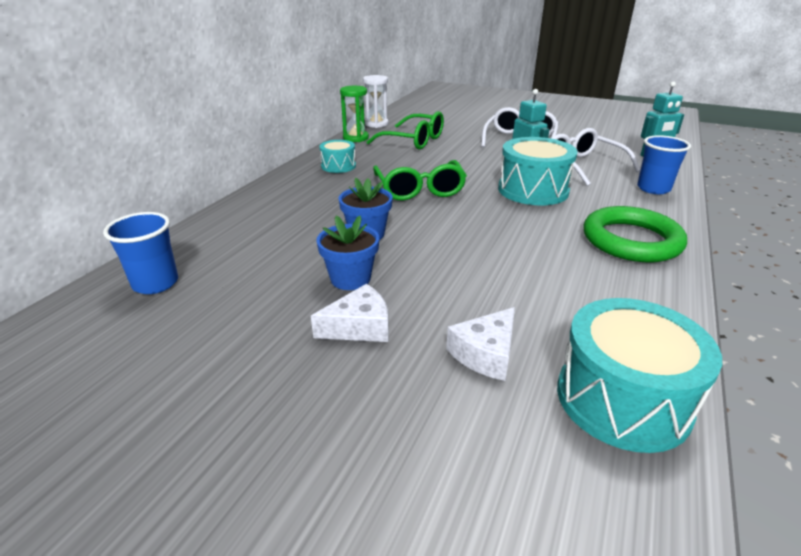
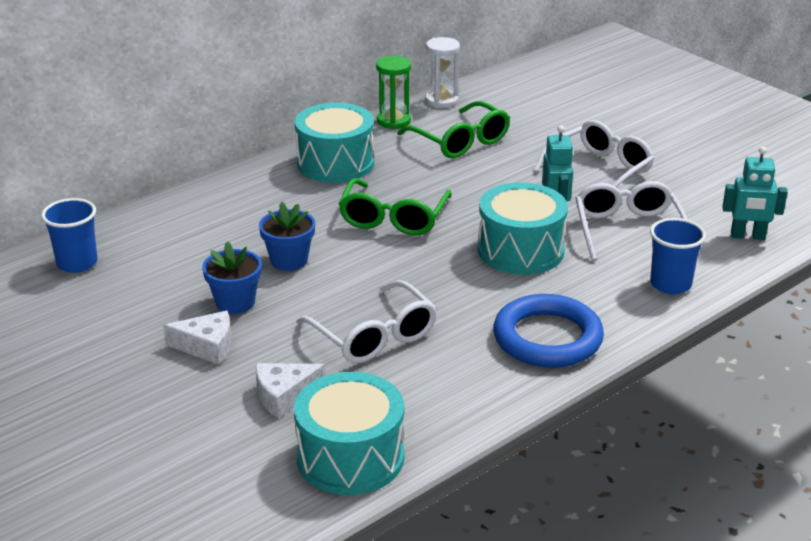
camera: 25 degrees right, 0 degrees up
(338, 166) = (335, 163): turquoise drum -> turquoise drum, size x1.81
(503, 274) = (374, 336): none -> white glasses
(631, 240) = (547, 338): green ring -> blue ring

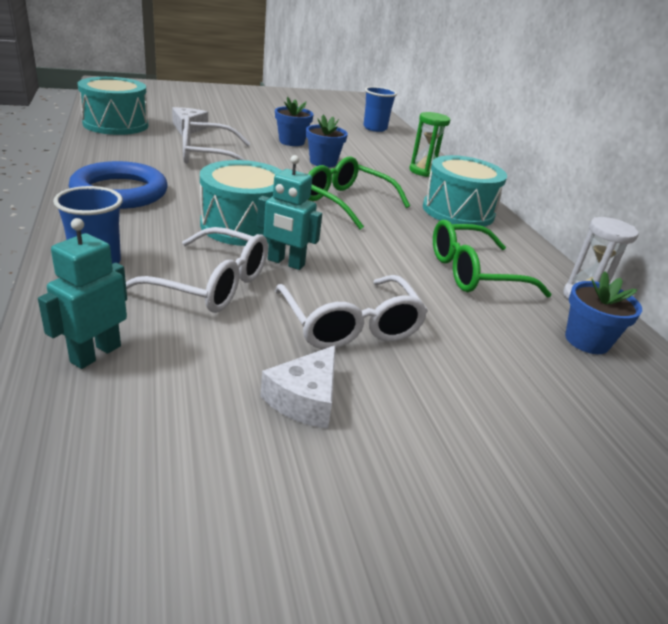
camera: 110 degrees right, 0 degrees up
(207, 346) = (257, 128): white cheese -> white cheese (305, 399)
(393, 121) = (536, 257): green hourglass -> green hourglass (423, 171)
(504, 98) = (587, 341): none -> blue flower pot

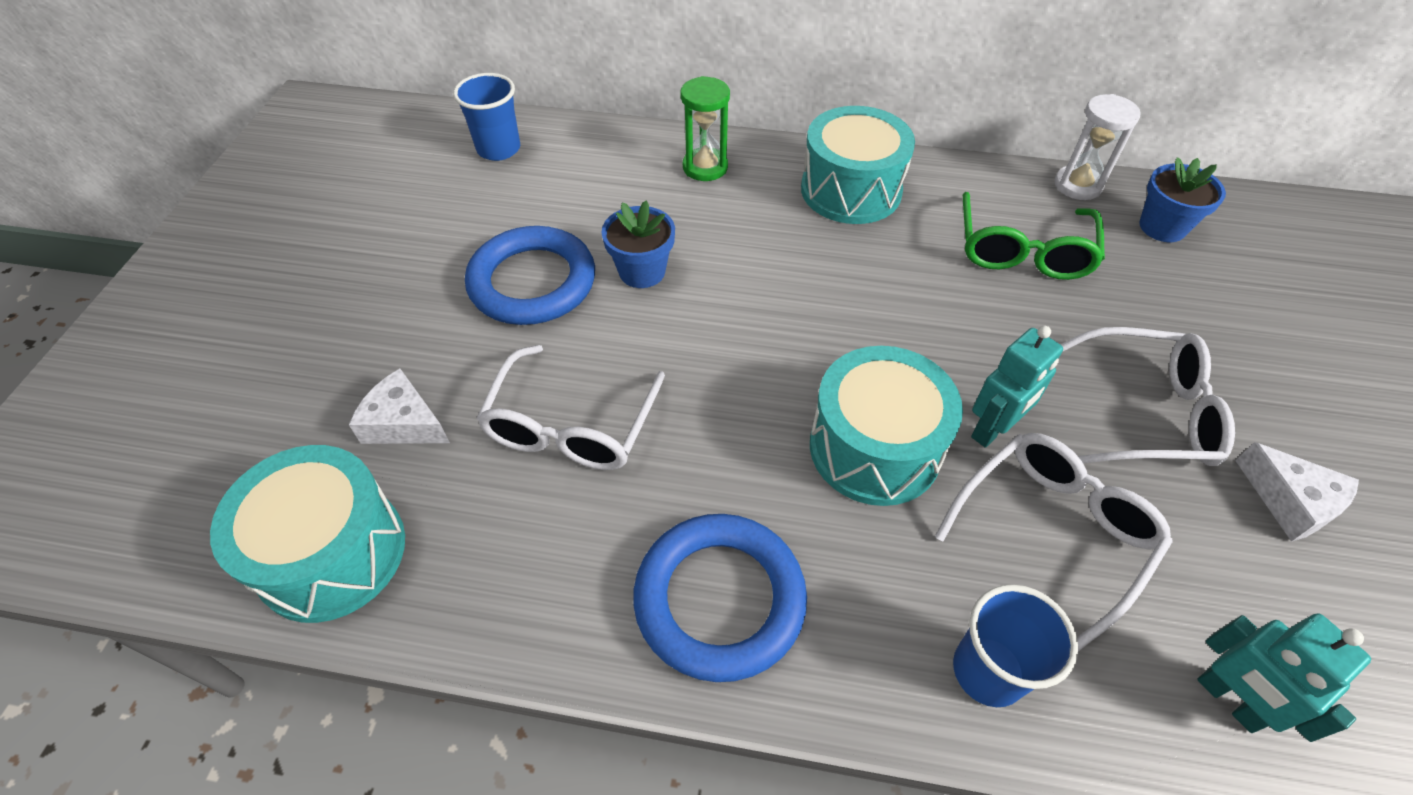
camera: 60 degrees left, 20 degrees up
(291, 142) = (532, 282): blue flower pot -> blue ring
(346, 202) = (805, 297): green glasses -> none

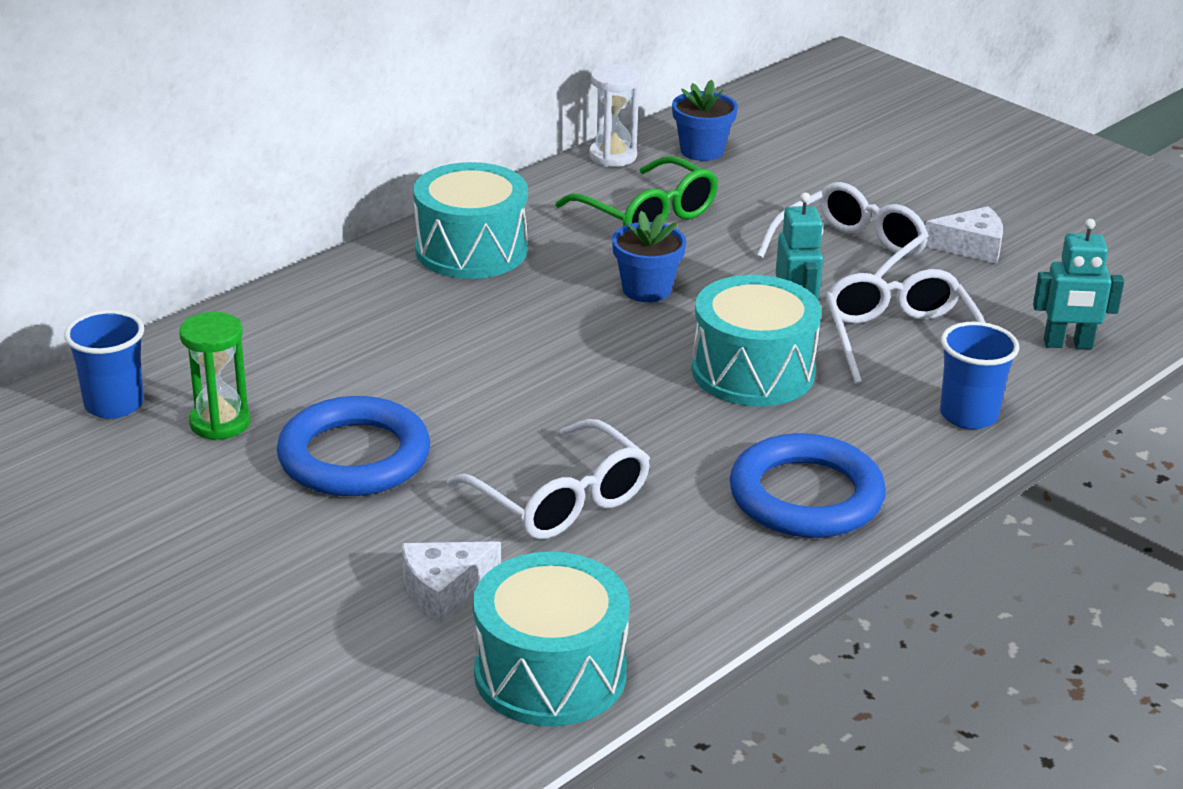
camera: 55 degrees left, 20 degrees down
(642, 271) = (423, 393): blue flower pot -> blue flower pot (647, 289)
(705, 167) = (330, 304): green hourglass -> green hourglass (220, 423)

